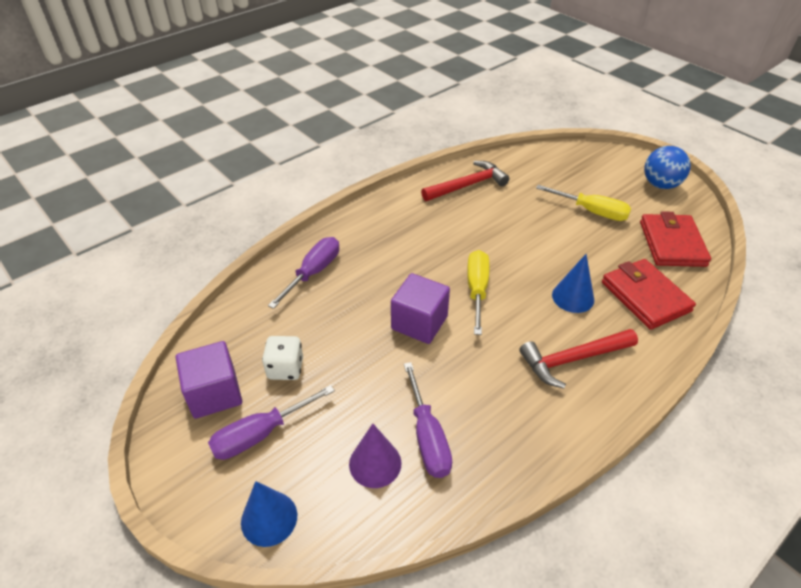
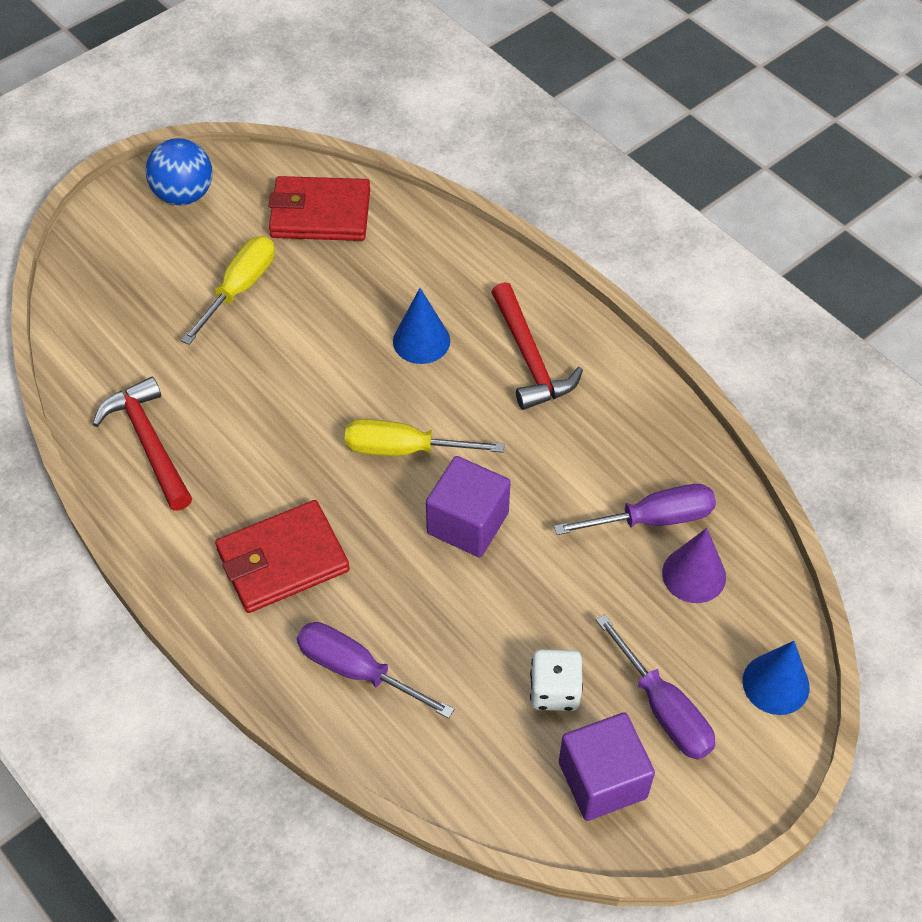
camera: 90 degrees left, 10 degrees up
(645, 297) = (422, 265): red wallet -> red wallet (283, 560)

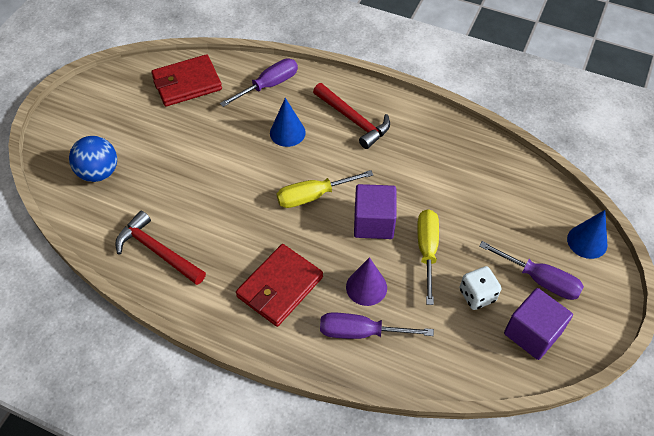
camera: 25 degrees left, 0 degrees up
(184, 195) = (97, 100): blue ball -> blue ball (99, 172)
(239, 289) = (162, 142): yellow screwdriver -> yellow screwdriver (427, 251)
(652, 519) = (471, 181): purple screwdriver -> purple screwdriver (268, 85)
(694, 575) = (510, 201): purple cone -> purple cone (366, 287)

